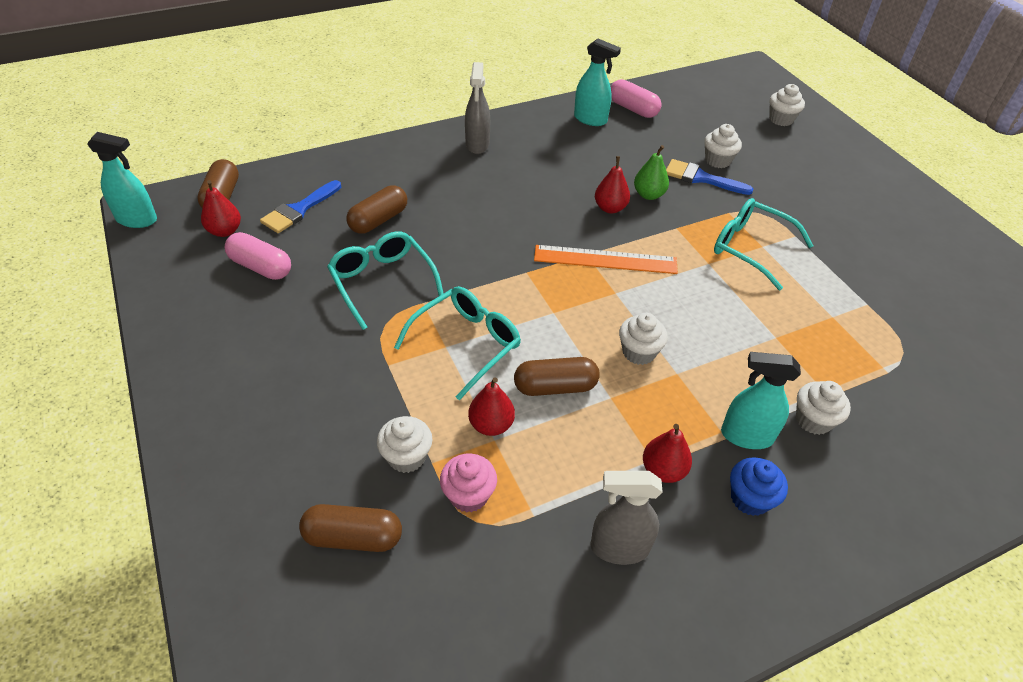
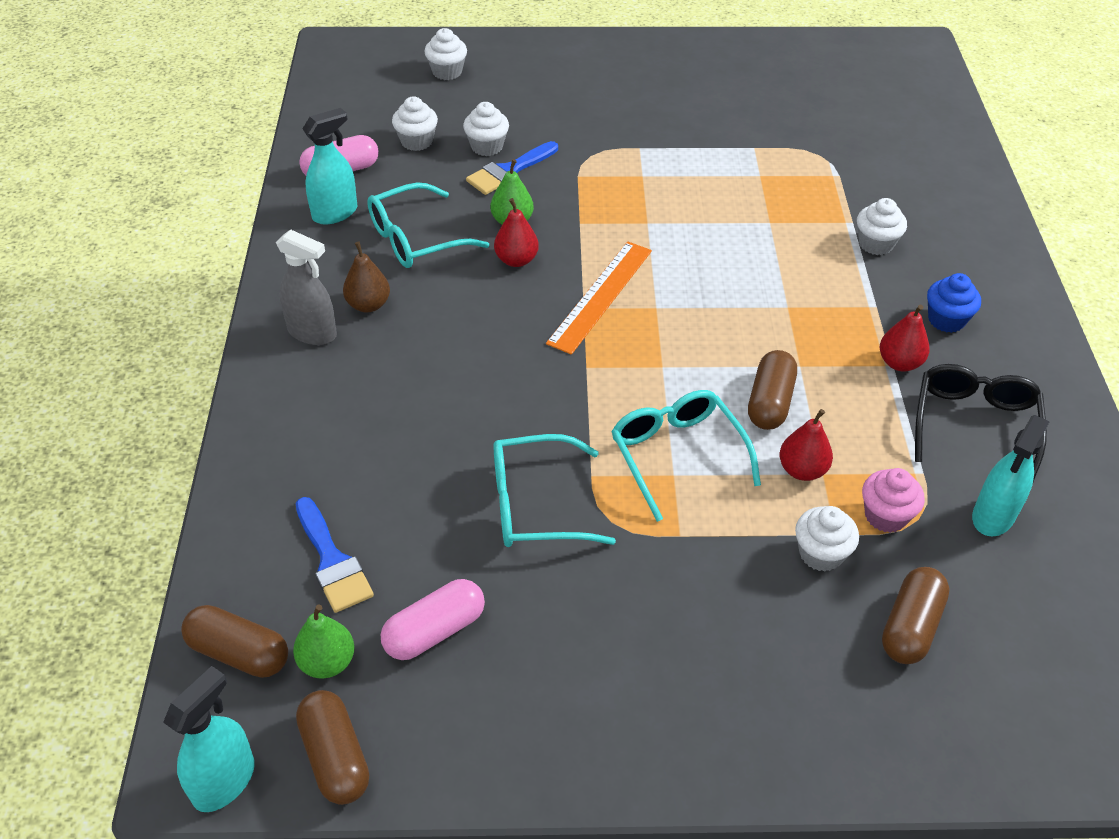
camera: 65 degrees left, 0 degrees up
(225, 231) = (327, 662): red pear -> green pear
(378, 220) = (410, 478): brown capsule -> brown capsule (335, 757)
(517, 158) = (368, 305): none -> brown pear
(619, 547) = (974, 425): grey spray bottle -> black glasses
(638, 352) = (748, 323): white cupcake -> white cupcake (416, 141)
(746, 436) = (879, 293): turquoise spray bottle -> turquoise spray bottle (993, 516)
(750, 248) = (640, 185): turquoise glasses -> turquoise glasses (416, 239)

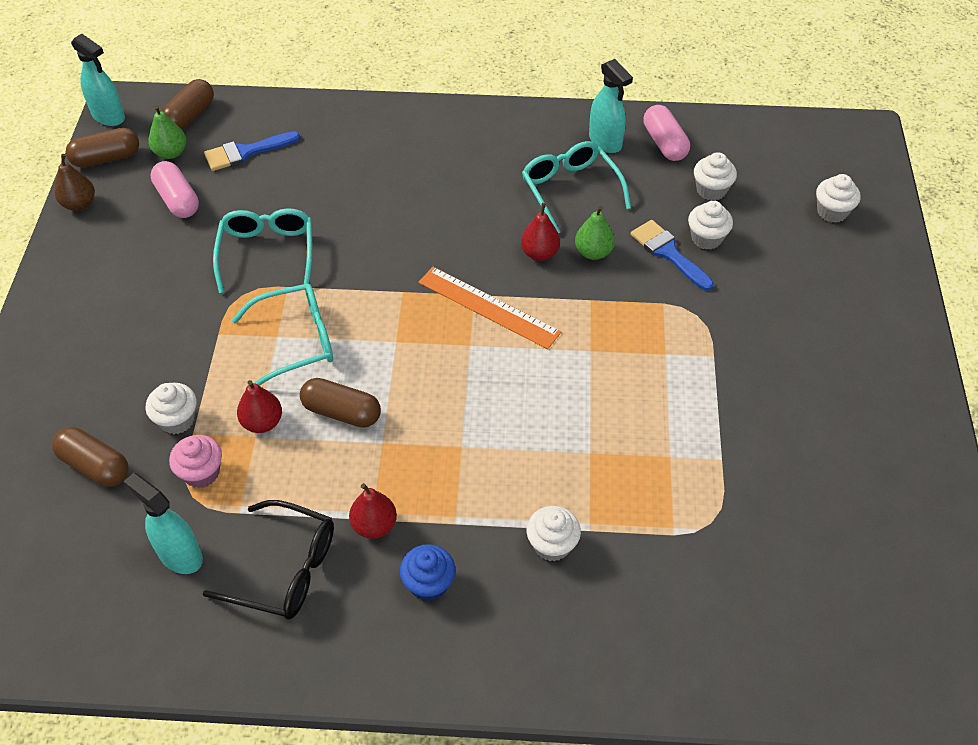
camera: 95 degrees right, 5 degrees up
(312, 332) = (461, 134): grey spray bottle -> none
(368, 305) = (490, 163): brown pear -> brown pear (79, 204)

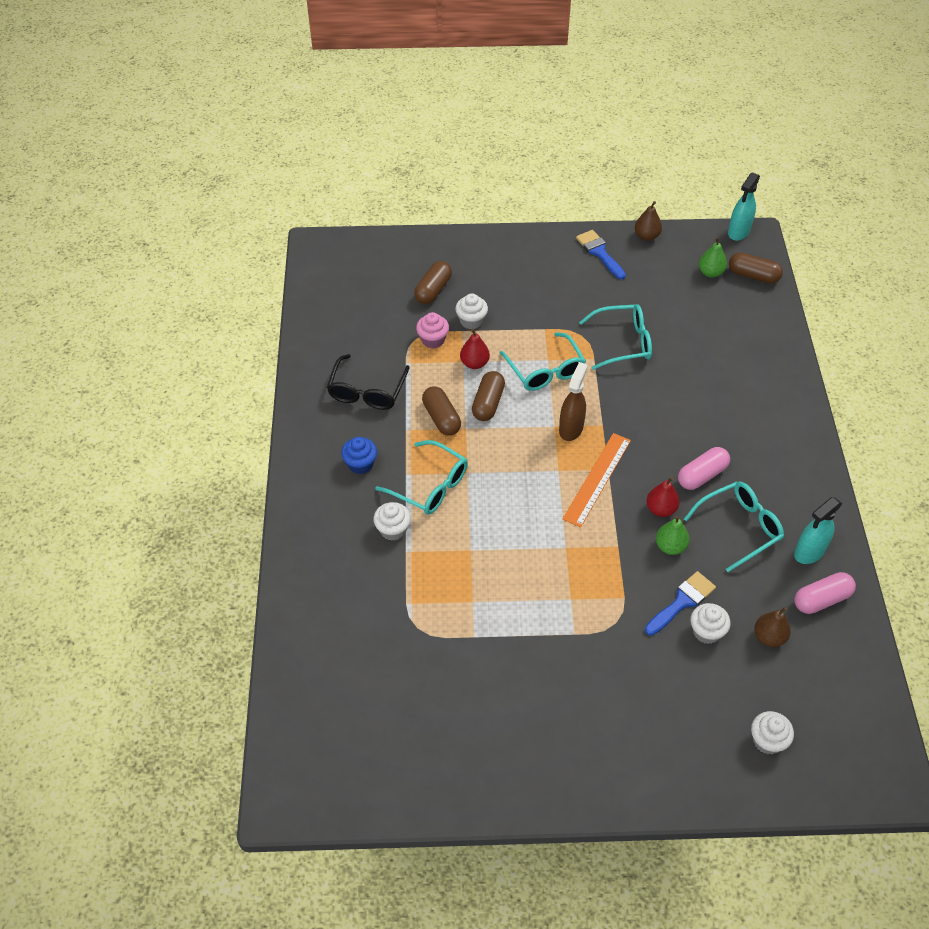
camera: 85 degrees right, 0 degrees up
(106, 158) = (695, 240): brown capsule -> brown capsule (441, 418)
(177, 200) = (663, 285): pink capsule -> pink capsule (702, 475)
(180, 555) = (374, 340): turquoise spray bottle -> none
(246, 152) = (723, 314): blue brush -> blue brush (599, 252)
(374, 525) = (401, 431): red pear -> none
(403, 324) = (571, 428): none -> brown spray bottle
(479, 493) = (430, 486): none -> turquoise glasses
(711, 190) = (769, 637): white cupcake -> brown pear

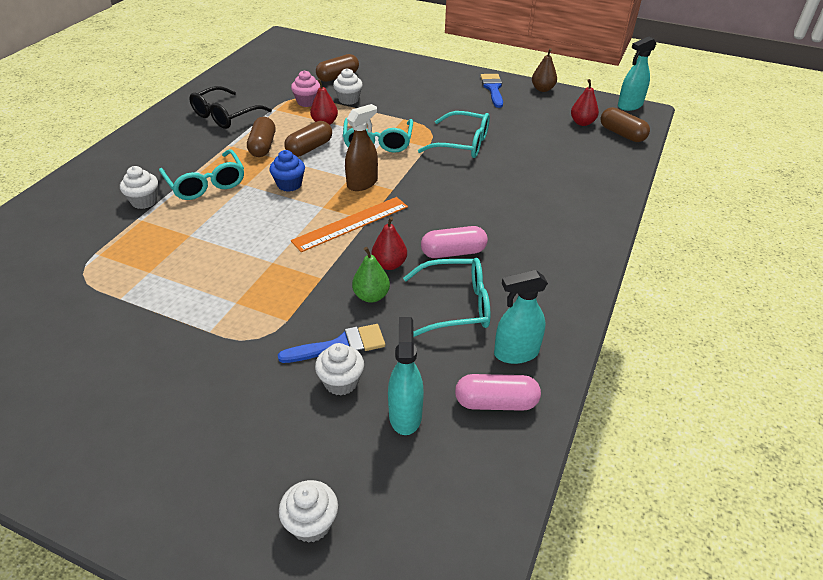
camera: 25 degrees right, 10 degrees down
(360, 464) = (169, 154): blue cupcake -> blue cupcake (289, 184)
(710, 272) = (582, 123): green pear -> red pear
(769, 637) = (405, 415): brown pear -> turquoise spray bottle

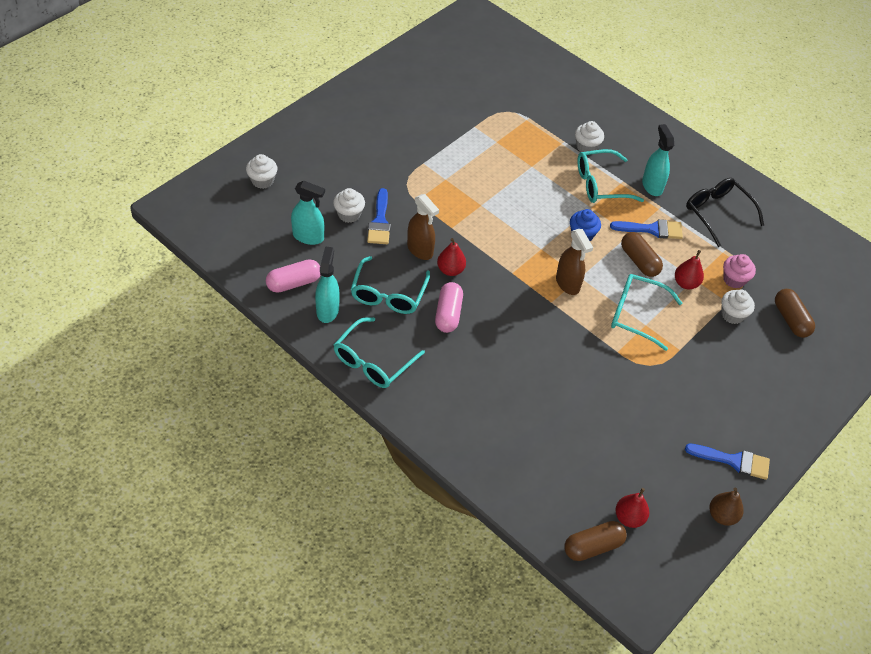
camera: 105 degrees right, 10 degrees up
(263, 146) = (652, 229): brown capsule -> blue brush
(351, 223) = (511, 261): orange ruler -> none
(371, 296) = (420, 250): green pear -> brown spray bottle
(462, 144) = (614, 383): turquoise glasses -> turquoise glasses (373, 361)
(496, 402) = (294, 283): pink capsule -> pink capsule turned 45 degrees clockwise
(629, 105) = (658, 595): turquoise spray bottle -> turquoise spray bottle (652, 186)

